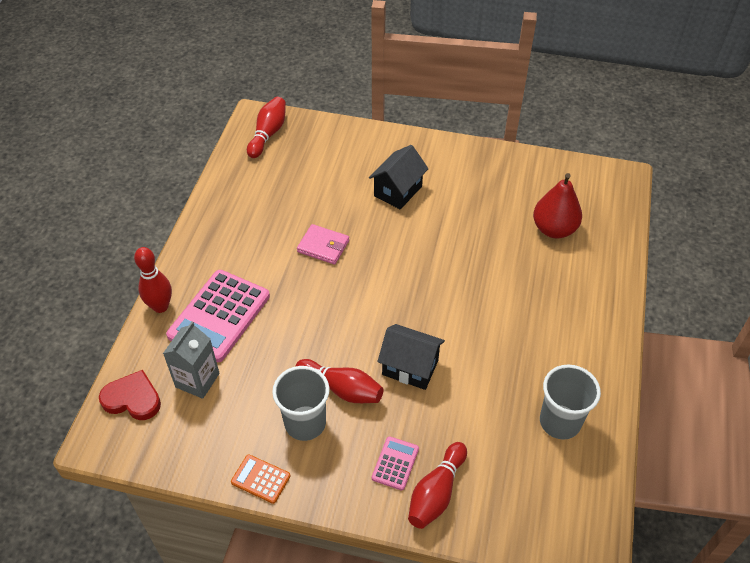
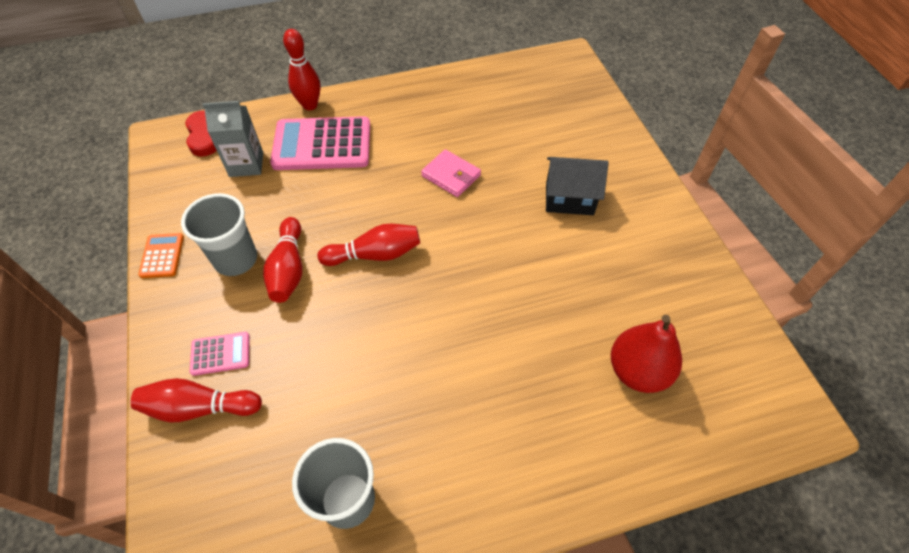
camera: 60 degrees right, 5 degrees up
(268, 134) = (556, 74): red bowling pin -> red bowling pin (375, 254)
(323, 246) = (451, 175): pink wallet -> pink wallet turned 45 degrees counterclockwise
(410, 367) = (344, 314): black house -> none

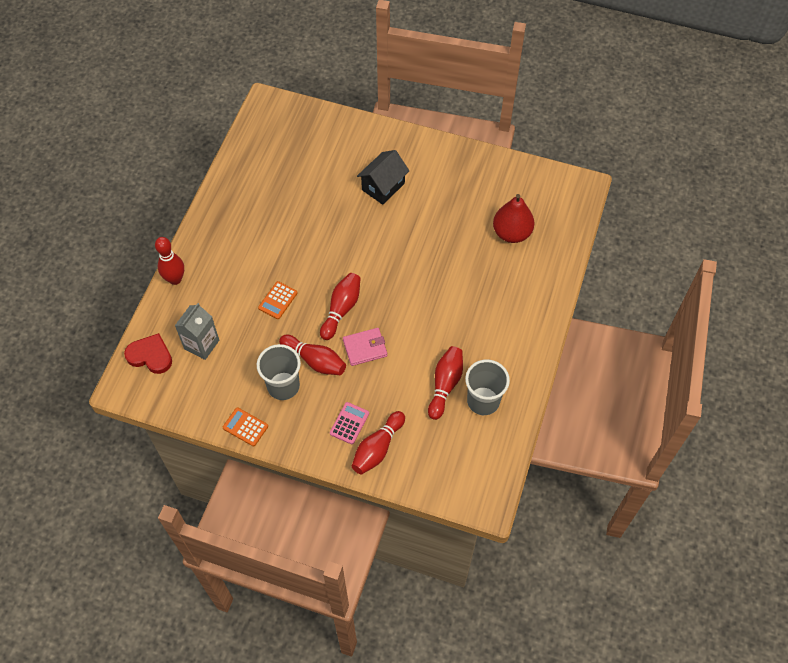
camera: 55 degrees left, 5 degrees up
(322, 145) = (222, 291): pink calculator -> none
(343, 432) = (445, 385): none -> red bowling pin
(344, 193) = (278, 300): none -> orange calculator
(451, 175) = (313, 234): pink wallet -> pink wallet (365, 348)

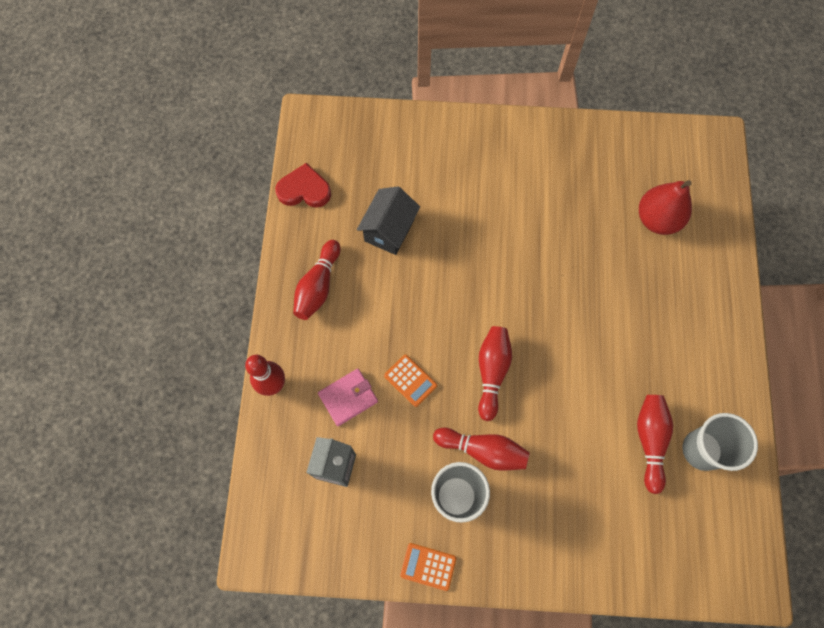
camera: 15 degrees left, 10 degrees up
(150, 355) = (276, 499): red heart -> red heart (304, 190)
(278, 300) = (410, 380): orange calculator -> orange calculator turned 60 degrees counterclockwise
(349, 423) = (553, 525): pink calculator -> none
(365, 348) = (537, 417): pink wallet -> pink wallet (348, 397)
(377, 448) = (599, 550): red bowling pin -> red bowling pin (318, 286)
(383, 186) = (486, 196): black house -> black house (389, 230)

